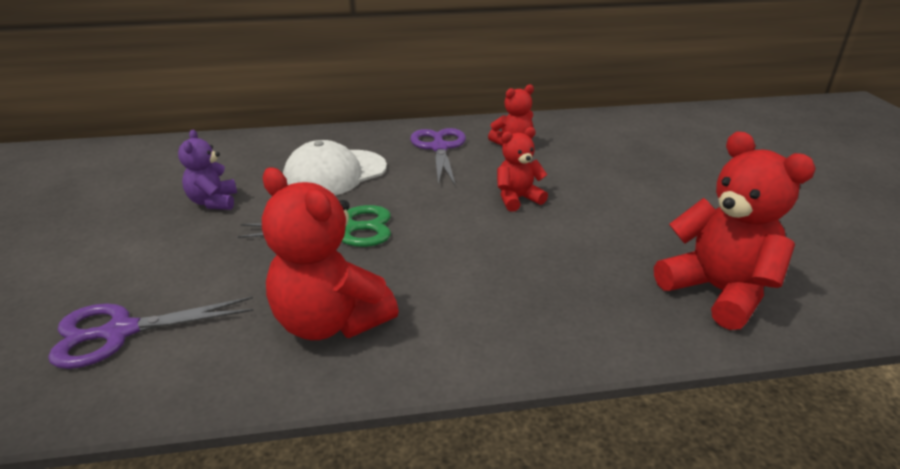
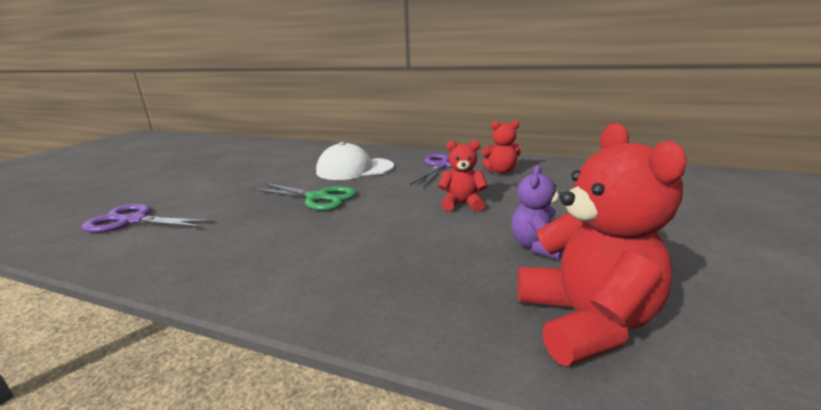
camera: 30 degrees right, 10 degrees down
(213, 202) = (270, 171): purple teddy bear -> purple teddy bear (536, 246)
(330, 322) = (234, 246): red teddy bear -> none

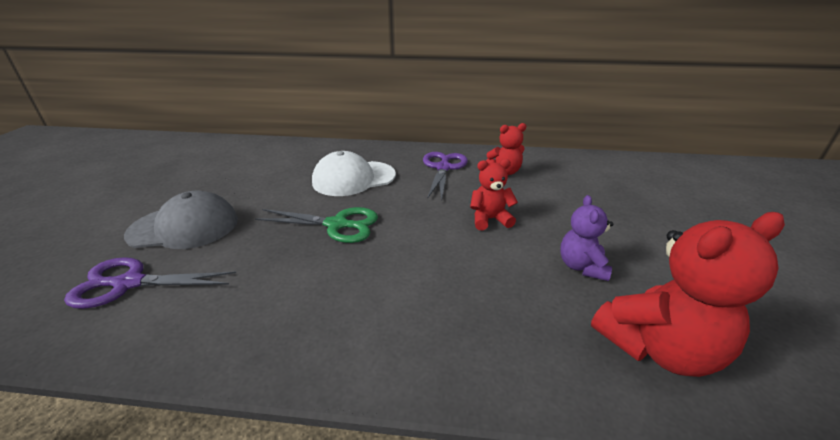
camera: 15 degrees left, 10 degrees up
(198, 191) = (184, 227): none -> grey cap
(585, 322) = (658, 348): red teddy bear -> red teddy bear turned 90 degrees clockwise

